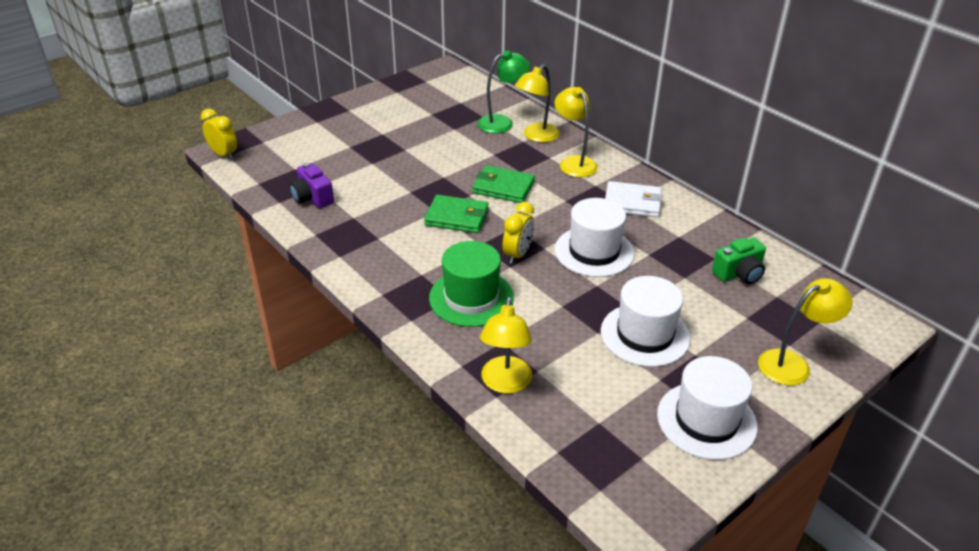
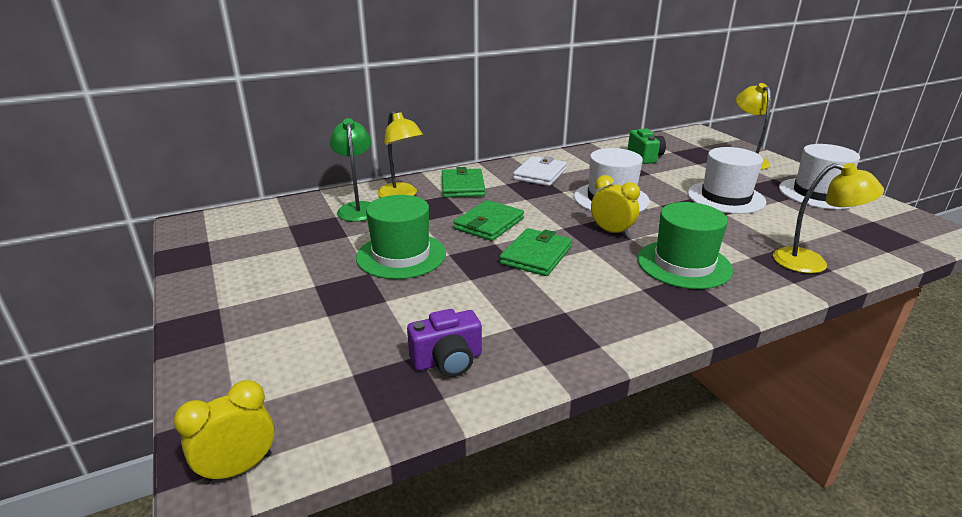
camera: 75 degrees left, 10 degrees down
(433, 157) = (401, 255): none -> green hat
(574, 162) = (462, 186): yellow lamp -> green wallet

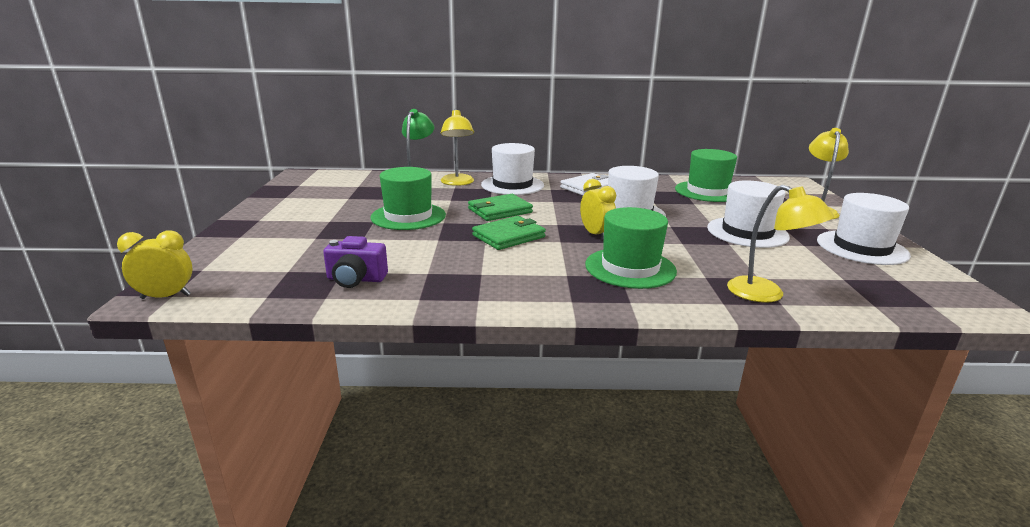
camera: 25 degrees right, 5 degrees down
(462, 186) = (512, 185): green wallet -> white hat
(645, 157) = (707, 191): green camera -> green hat

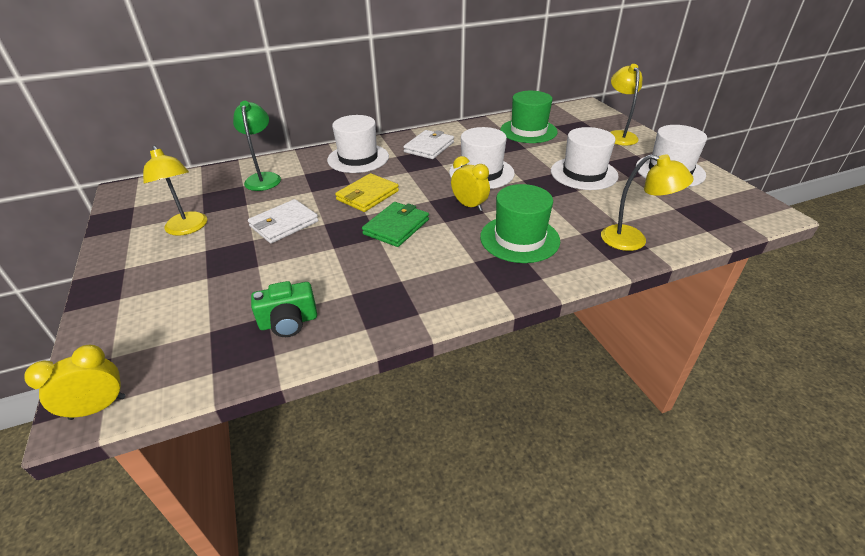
camera: 20 degrees left, 15 degrees up
(356, 279) = (288, 322): purple camera -> green camera
(408, 216) = (284, 224): green hat -> white wallet
(457, 183) = (303, 166): yellow lamp -> yellow lamp (188, 228)
(500, 211) = (368, 195): green wallet -> yellow wallet

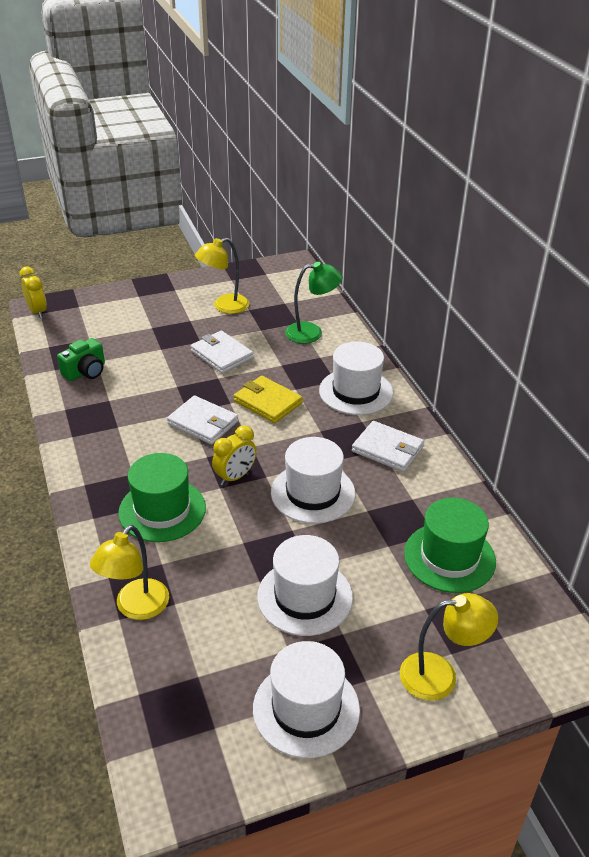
camera: 90 degrees right, 0 degrees up
(288, 322) = (85, 372): green camera -> green camera turned 120 degrees counterclockwise
(396, 227) = (203, 423): green wallet -> white wallet

